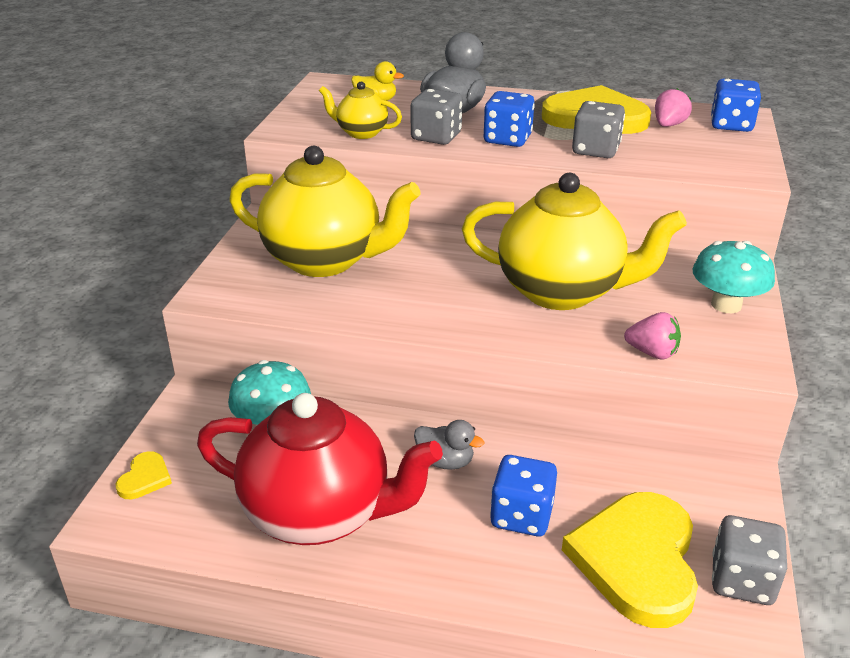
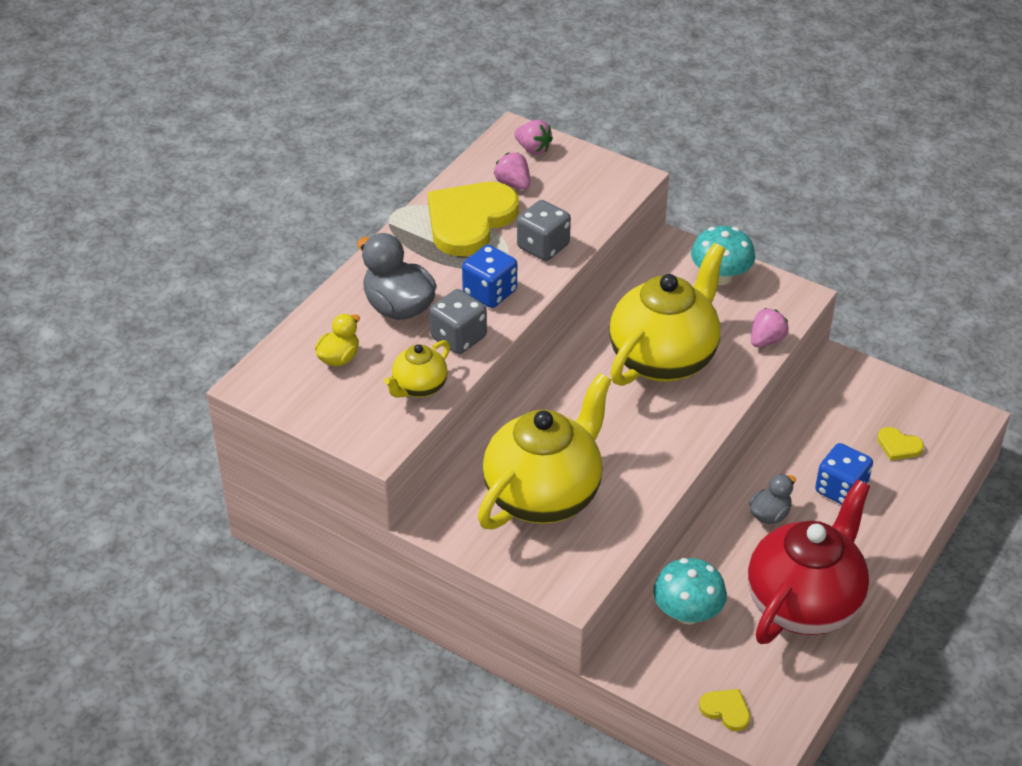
camera: 70 degrees left, 10 degrees up
(637, 560) = (898, 446): yellow heart -> yellow heart, size x0.43
(731, 125) = (533, 149): blue dice -> pink strawberry
(742, 581) = (928, 404): grey dice -> none

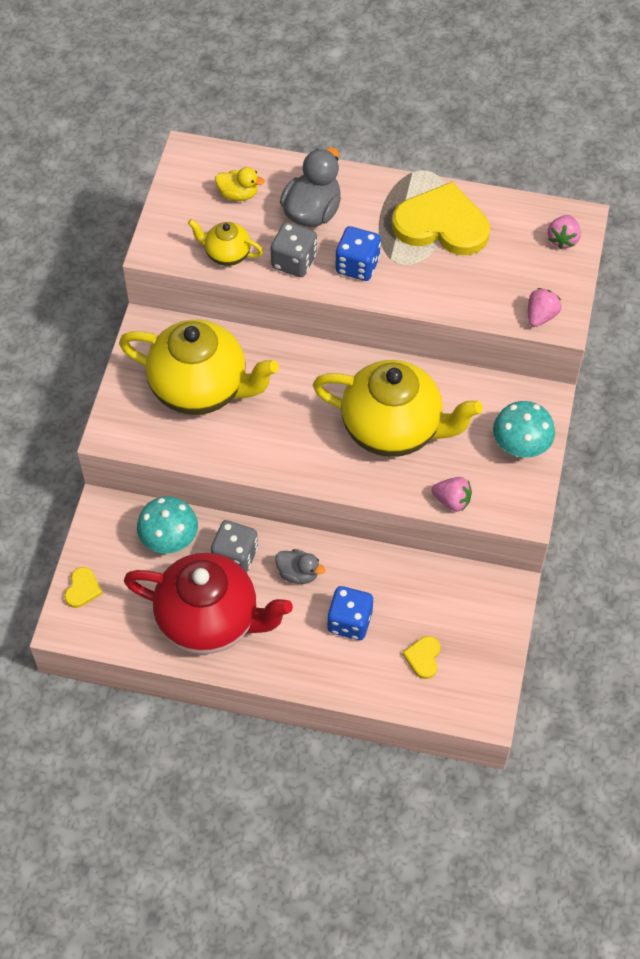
camera: 70 degrees right, 15 degrees up
(513, 184) = (506, 240): pink strawberry -> pink strawberry (541, 316)
(543, 246) = (433, 285): grey dice -> grey dice (235, 556)

